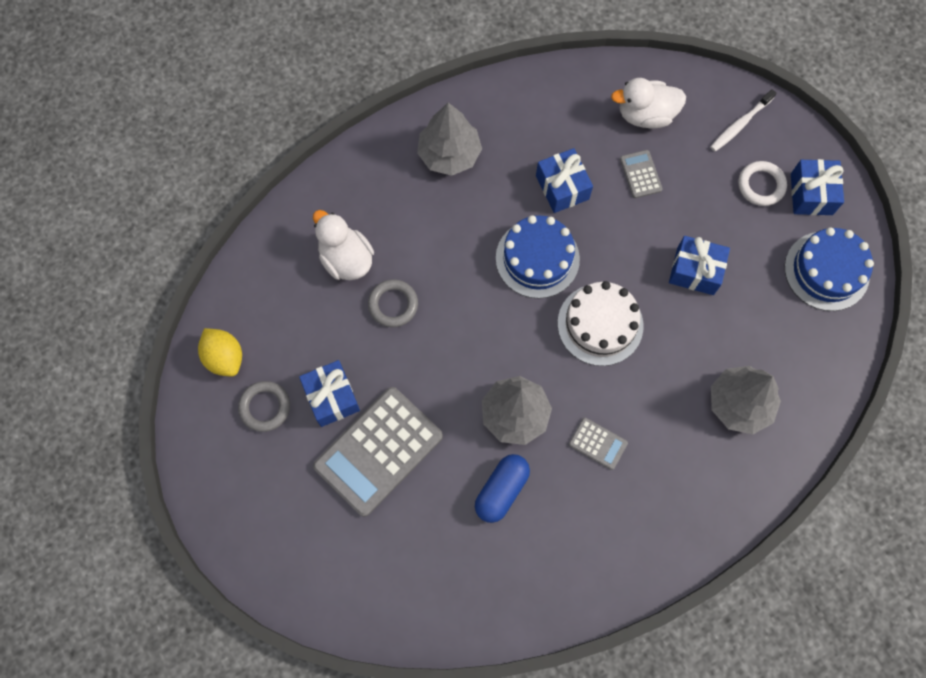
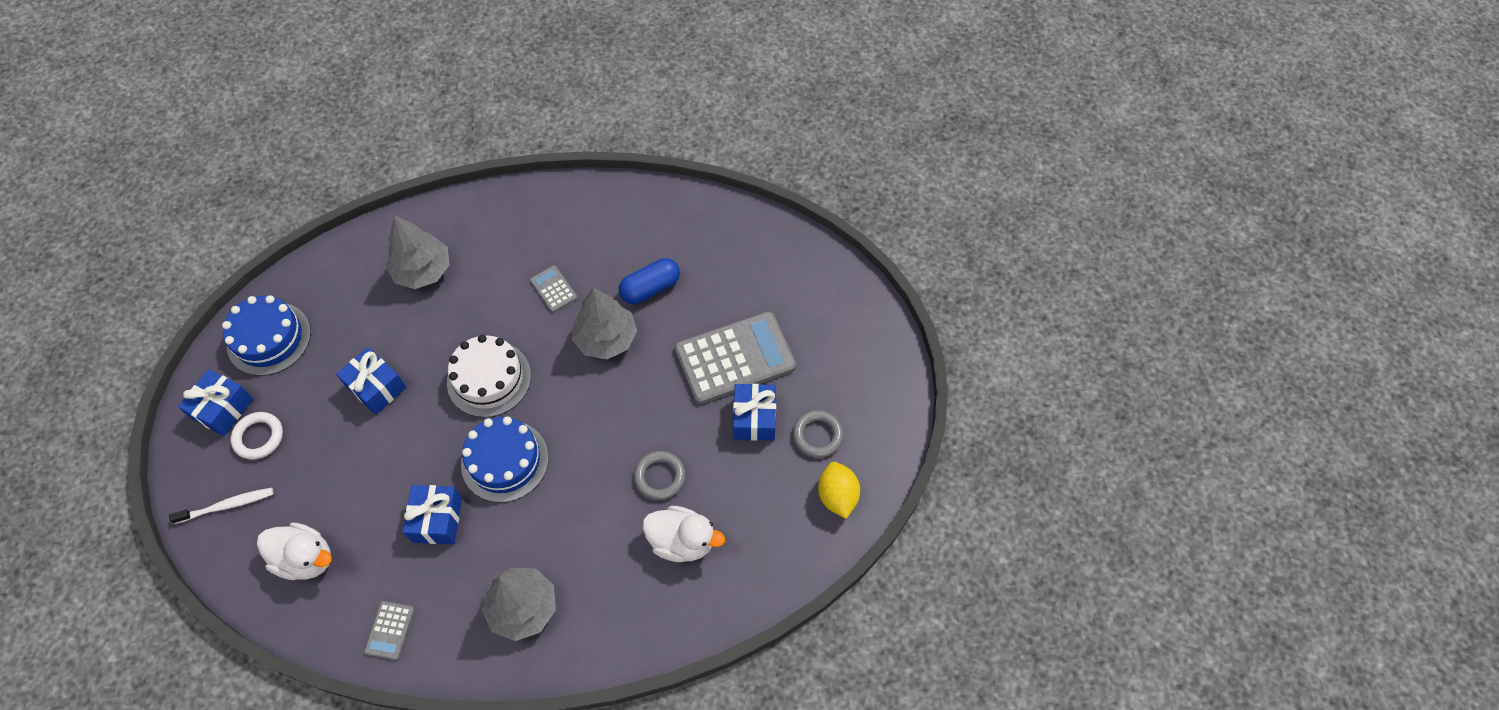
camera: 155 degrees left, 10 degrees down
(346, 259) = (682, 541): white duck -> white duck turned 60 degrees counterclockwise
(640, 174) = (356, 499): grey calculator -> grey calculator (390, 630)

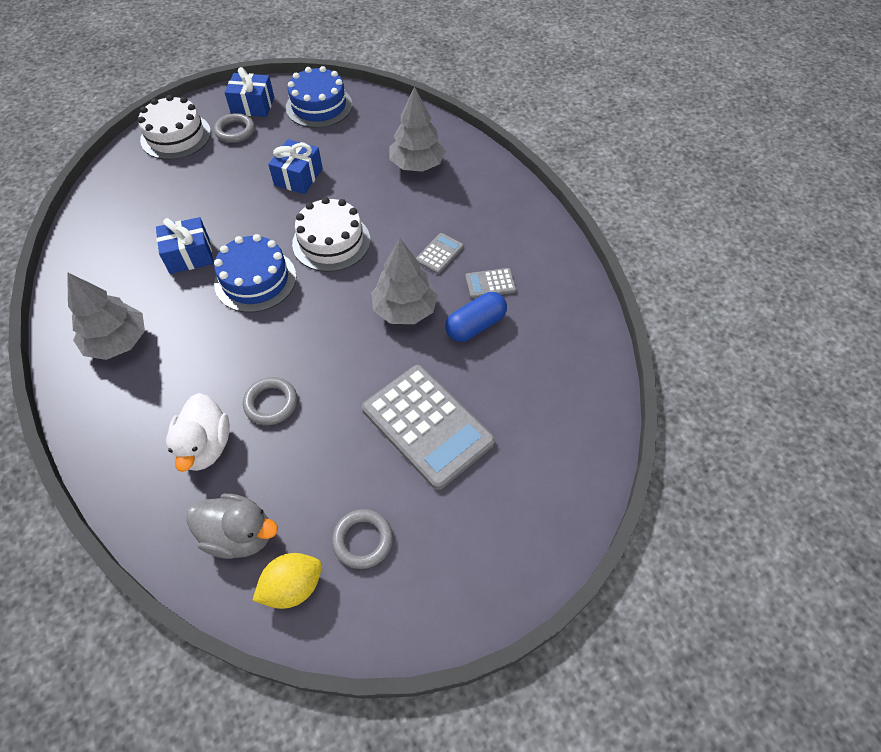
camera: 70 degrees right, 5 degrees down
(227, 505) = (176, 136): white toothbrush -> white cake
(258, 437) = (235, 131): white ring -> grey ring
(306, 559) = (141, 192): white duck -> none
(390, 630) = (87, 261): grey calculator -> grey calculator (490, 284)
(650, 288) = (475, 325): blue capsule -> blue capsule turned 75 degrees counterclockwise
(754, 418) = (362, 468): blue gift -> none
(779, 528) = (239, 535): none -> grey duck

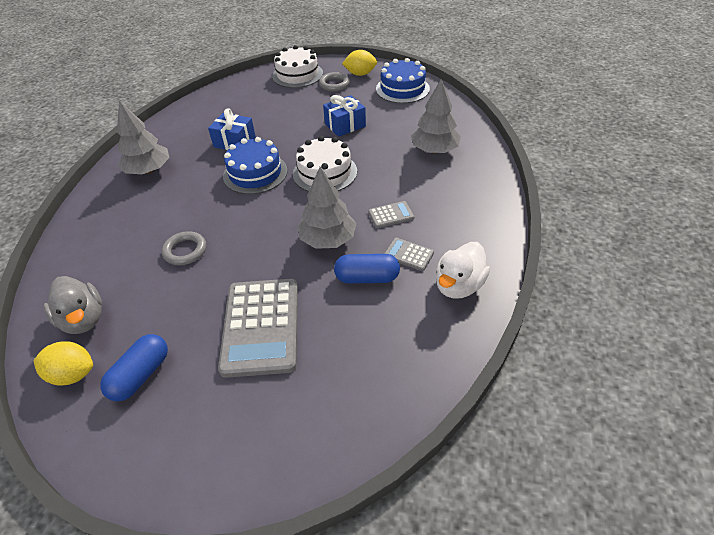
camera: 40 degrees right, 10 degrees down
(205, 446) = (125, 254): white duck -> white duck (458, 285)
(253, 105) = (360, 74): blue gift -> yellow lemon
(363, 540) = (141, 375): grey ring -> blue capsule

